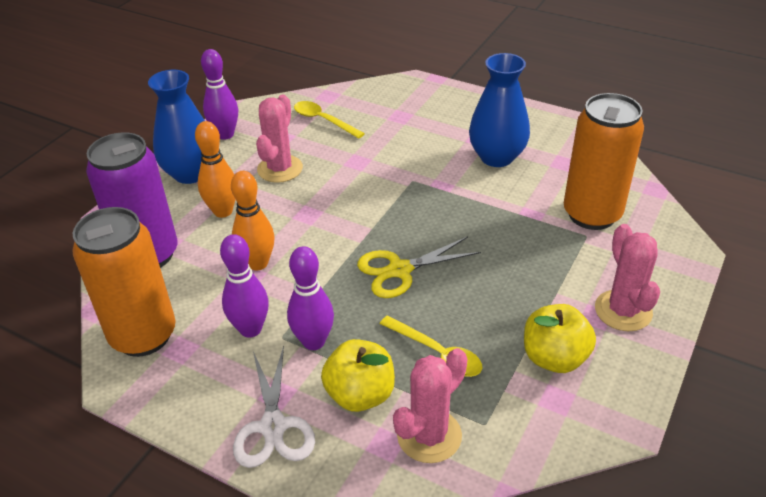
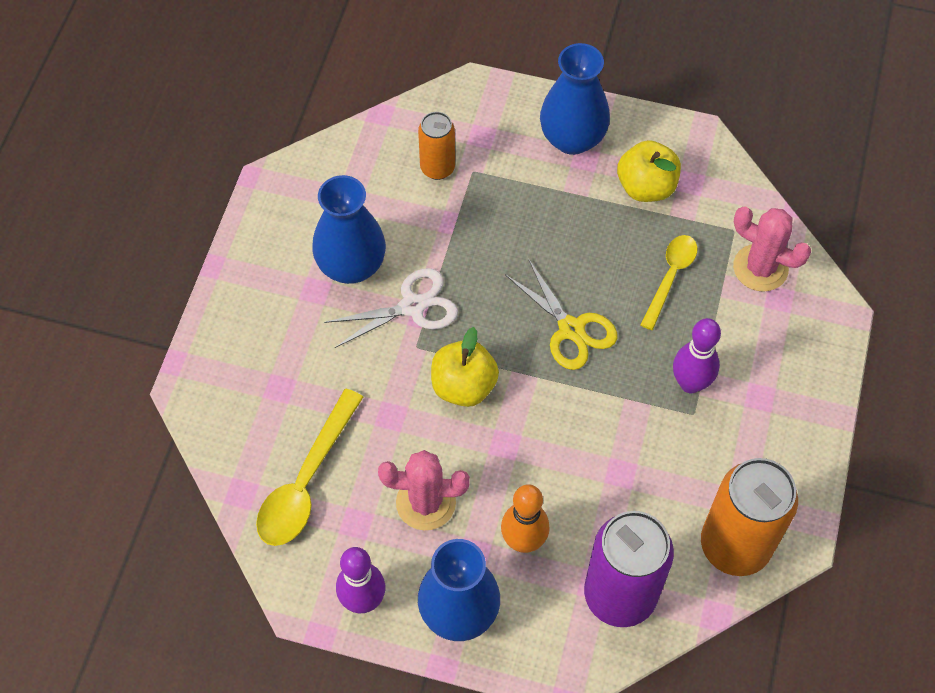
camera: 105 degrees left, 20 degrees up
(250, 329) = (693, 445): purple bowling pin -> none
(258, 263) = (600, 471): orange bowling pin -> none
(273, 426) = (795, 388): white scissors -> white scissors (412, 306)
(323, 120) = (306, 481): yellow spoon -> yellow spoon, size x1.52
(360, 394) = (737, 329): yellow apple -> yellow apple (463, 386)
(592, 214) = (437, 168): orange can -> orange can, size x0.55
(623, 311) = (572, 139): pink cactus -> blue vase

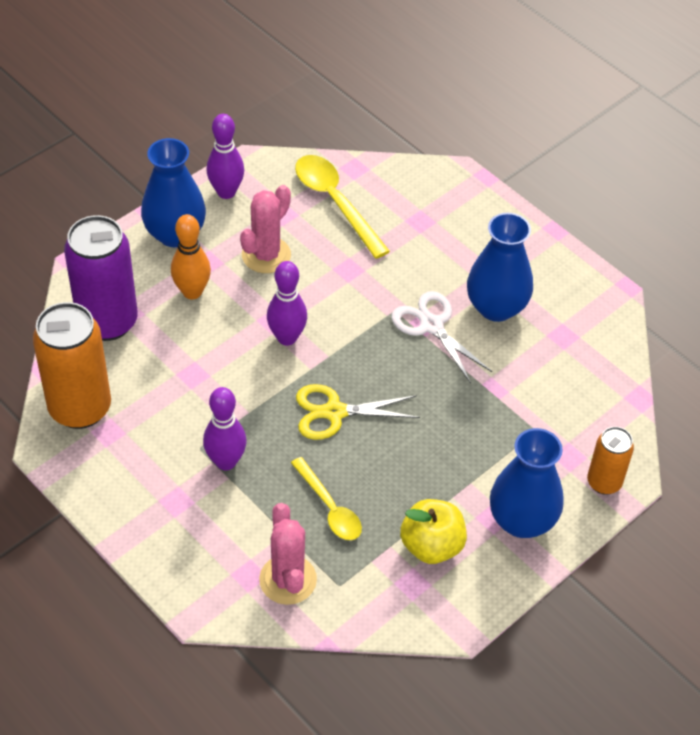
camera: 120 degrees right, 10 degrees down
(412, 306) = (431, 326): white scissors -> white scissors turned 135 degrees clockwise
(437, 168) = (555, 408): orange can -> orange can (604, 482)
(463, 386) = (339, 321): yellow apple -> none
(516, 419) = (287, 337): none -> purple bowling pin
(760, 268) = (288, 580): pink cactus -> pink cactus turned 75 degrees counterclockwise

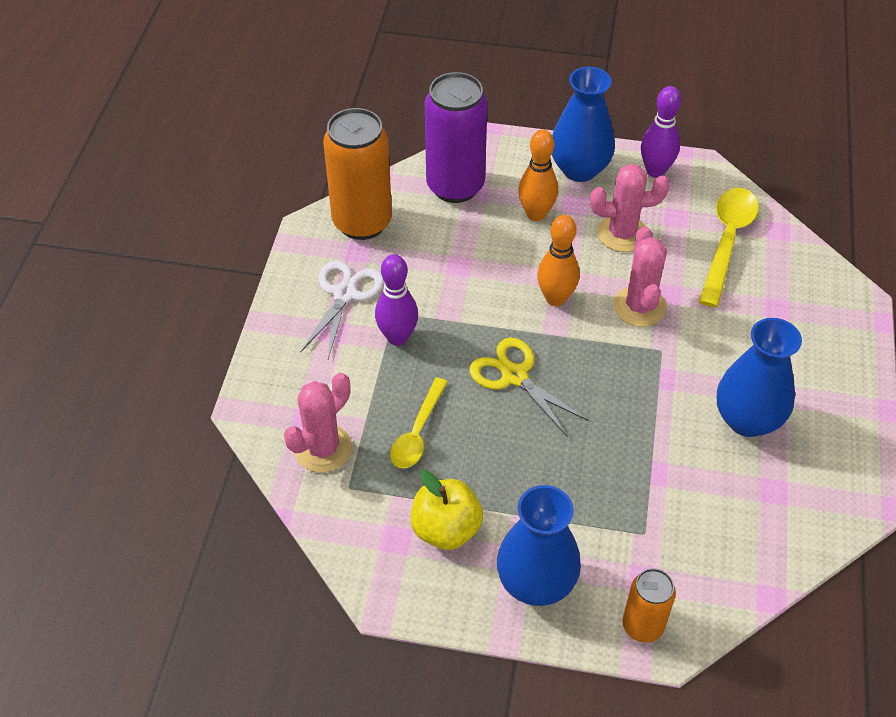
camera: 55 degrees right, 0 degrees up
(287, 337) = (555, 298): purple bowling pin -> orange bowling pin
(344, 294) = (639, 306): none -> pink cactus
(431, 326) = (674, 385): white scissors -> white scissors (344, 294)

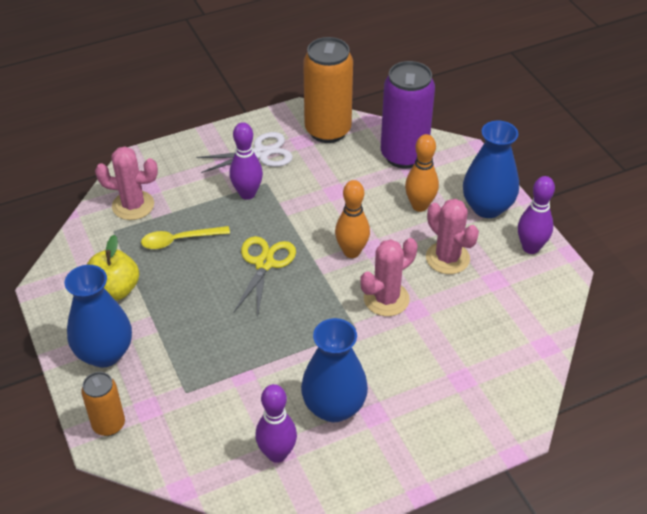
camera: 55 degrees right, 5 degrees down
(727, 241) = (501, 320): yellow spoon -> none
(775, 495) = (277, 454): none -> purple bowling pin

